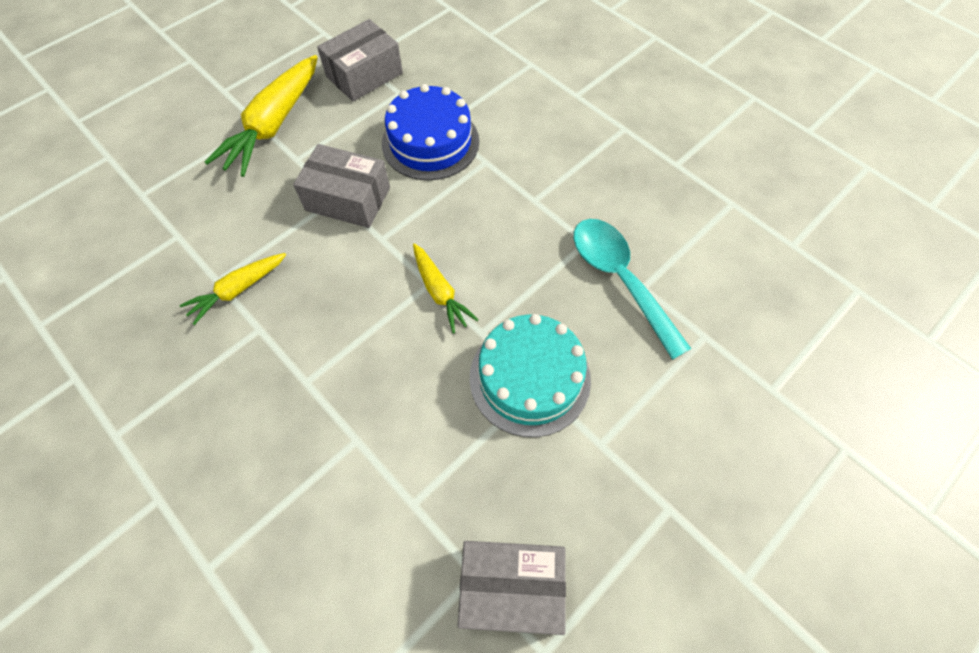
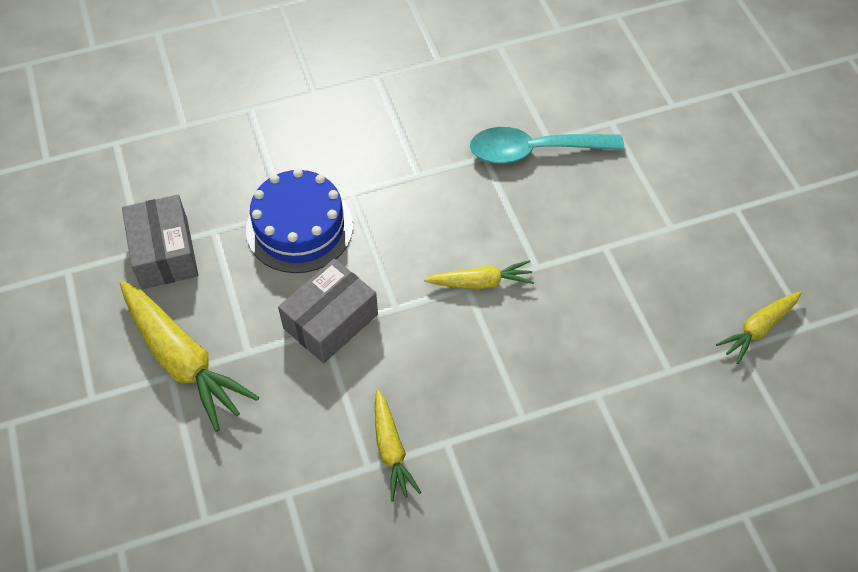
camera: 65 degrees left, 5 degrees down
(511, 588) = (758, 329): grey box -> yellow carrot
(529, 378) = (595, 249): turquoise cake -> none

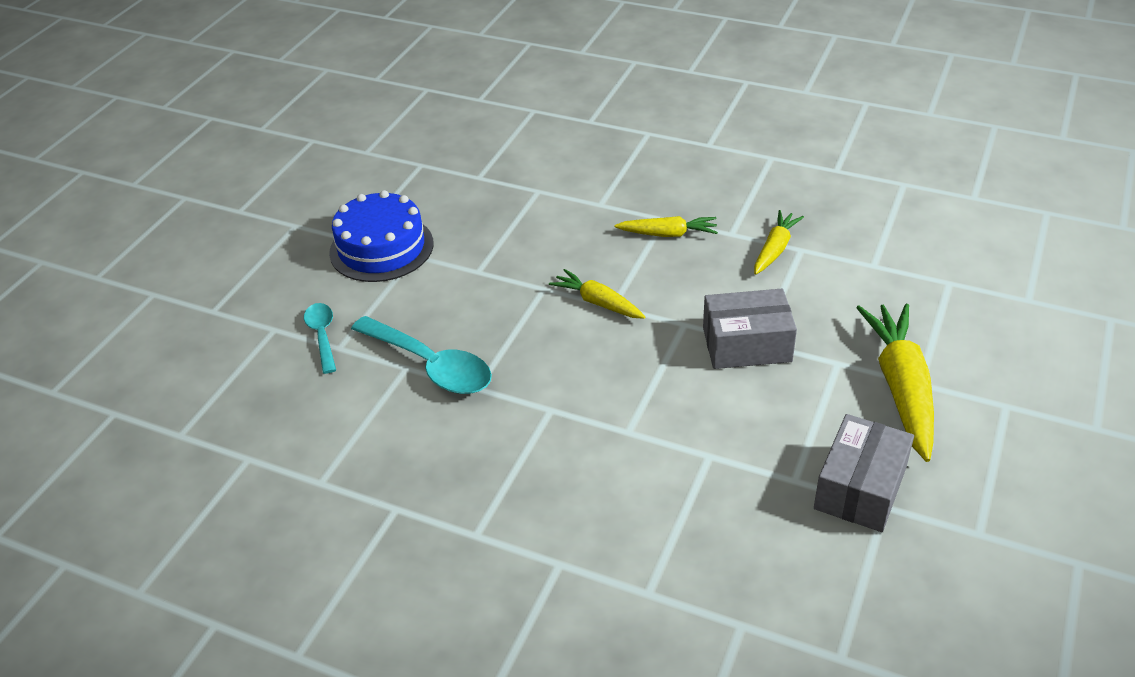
camera: 135 degrees left, 15 degrees down
(299, 228) = (707, 431): blue cake -> blue cake (381, 248)
(634, 122) = (322, 336): none -> turquoise spoon
(758, 329) = (452, 179): yellow carrot -> yellow carrot (668, 234)

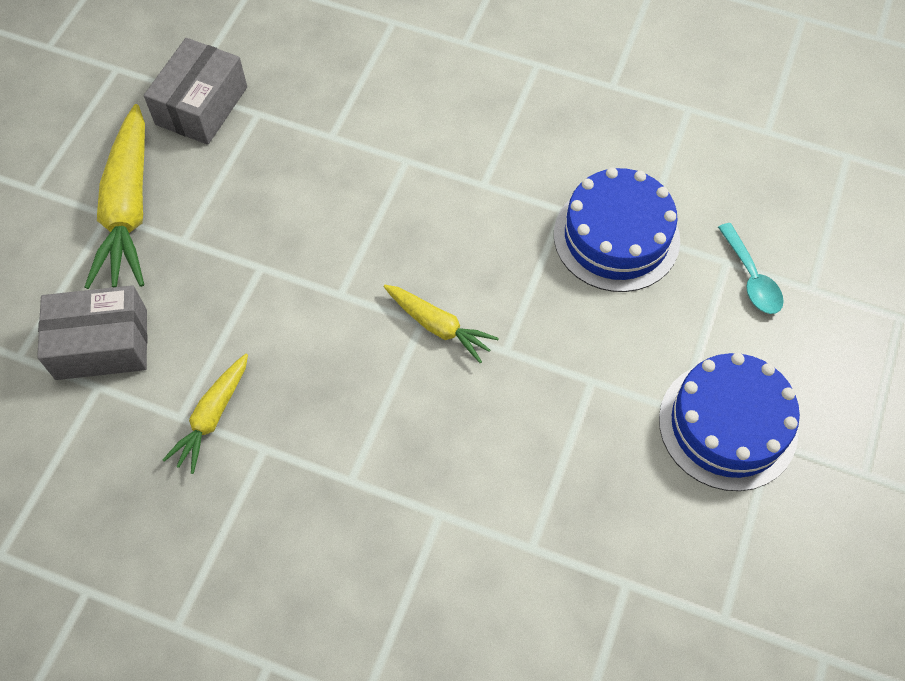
camera: 175 degrees right, 20 degrees up
(431, 365) = (616, 237): turquoise spoon -> blue cake
(668, 234) = (347, 448): yellow carrot -> none
(746, 344) = (274, 264): grey box -> grey box (102, 344)

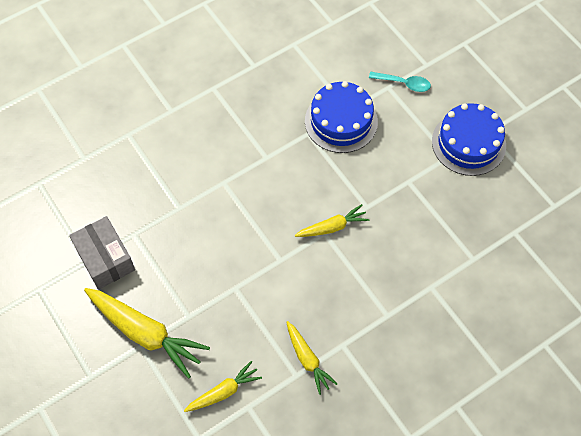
camera: 55 degrees left, 0 degrees up
(102, 344) = (224, 392): grey box -> yellow carrot

